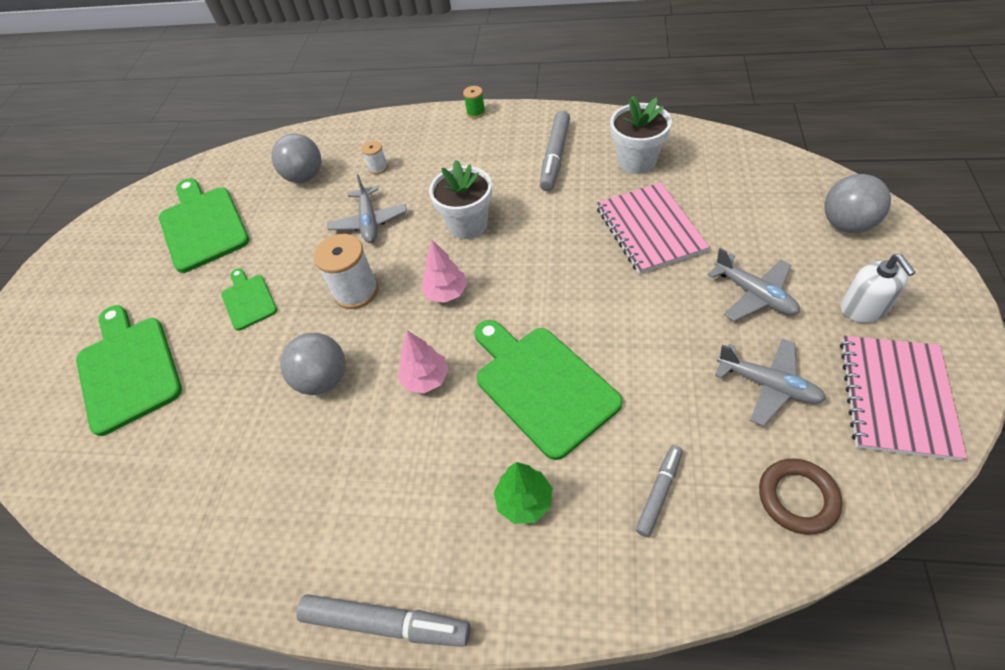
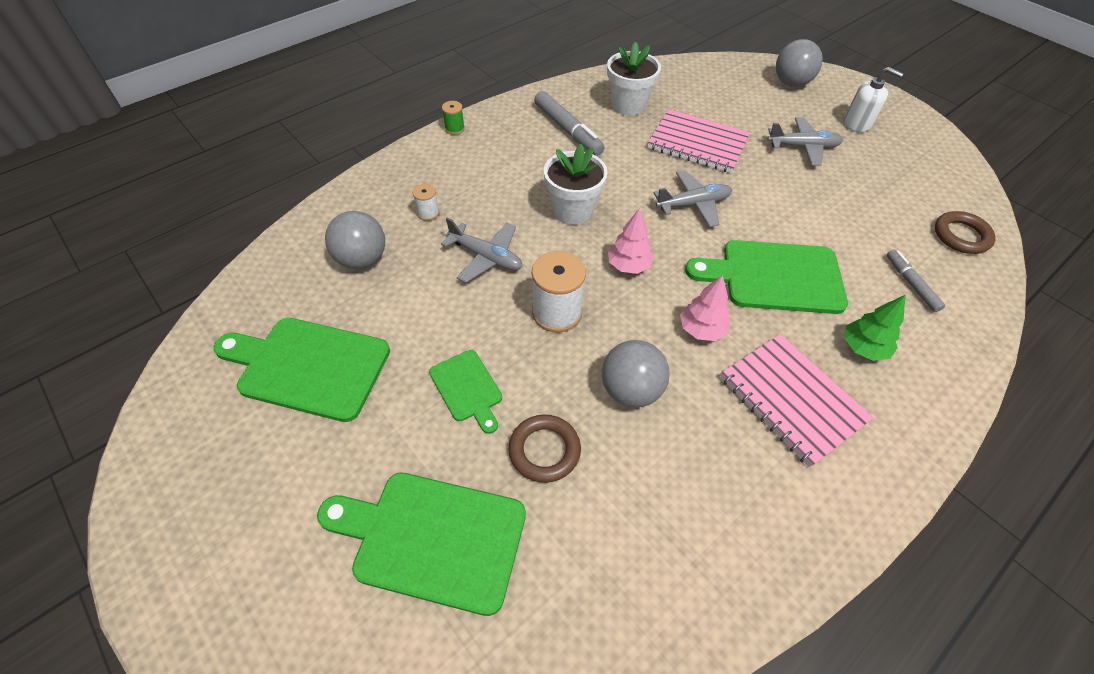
camera: 55 degrees left, 0 degrees up
(231, 372) = (544, 450): none -> brown ring
(248, 300) = (467, 388): green cutting board -> green cutting board turned 135 degrees counterclockwise
(386, 623) = (904, 488): grey marker -> none
(768, 385) = (875, 190): grey plane -> grey plane (693, 204)
(896, 397) = (927, 158): pink notebook -> pink notebook (792, 399)

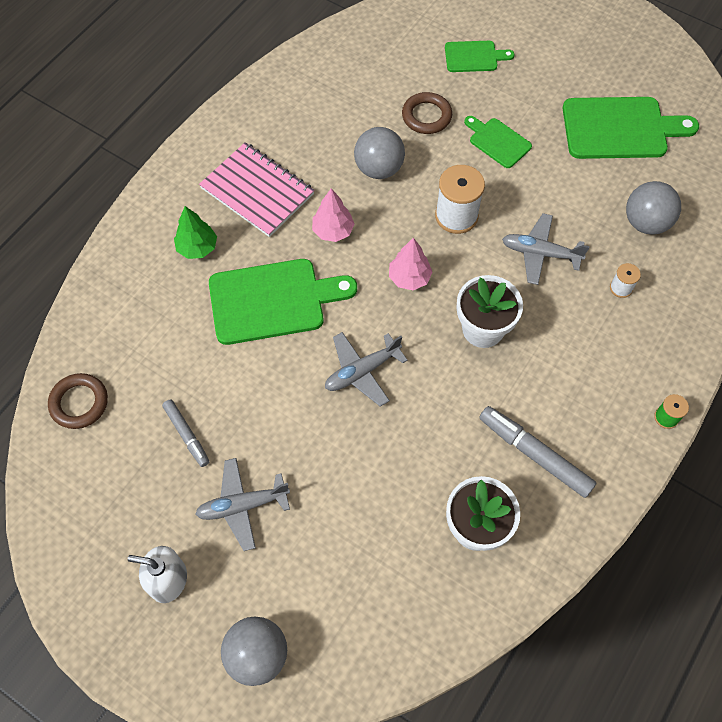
camera: 165 degrees right, 10 degrees up
(432, 538) = (474, 57): green cutting board -> green cutting board, size x0.54
(697, 143) = (373, 475): pink notebook -> none
(911, 284) = (144, 326): grey marker -> grey marker (186, 435)

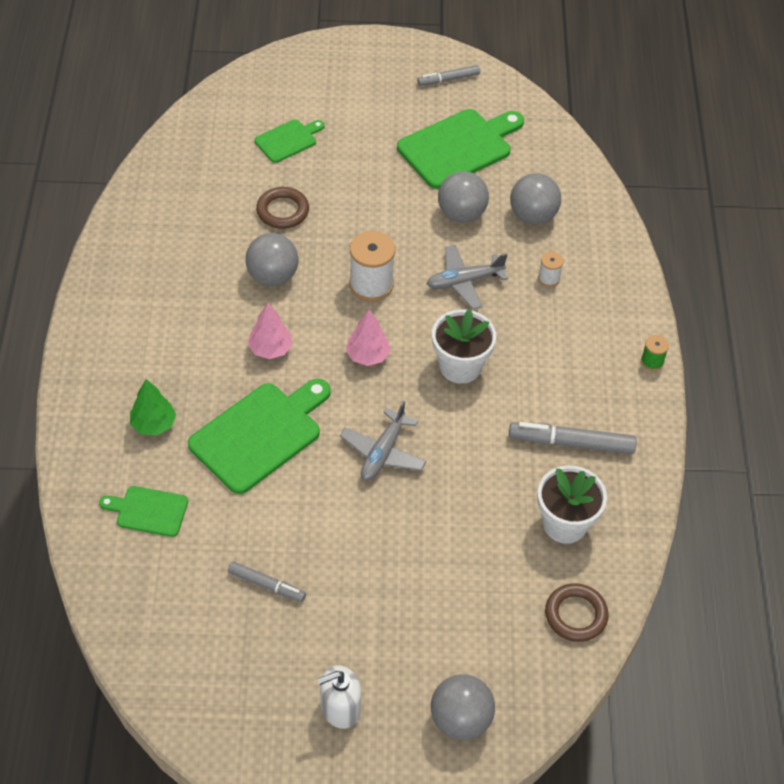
camera: 35 degrees left, 10 degrees down
(79, 403) = (144, 612): brown ring -> brown ring (576, 615)
(242, 505) = (360, 614): grey plane -> none
(257, 191) = (173, 348): pink notebook -> none
(497, 141) = (362, 205): green cutting board -> green cutting board (148, 511)
(580, 190) = (461, 214): none -> grey ball
(653, 63) = (448, 79): none -> grey marker

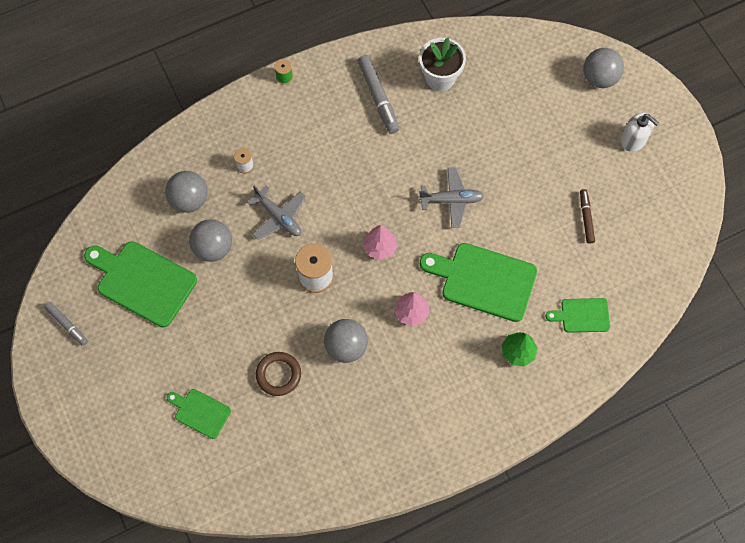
camera: 115 degrees left, 15 degrees up
(148, 511) = (582, 315): green cutting board -> green cutting board turned 105 degrees clockwise
(266, 585) = (586, 218): grey marker -> brown marker
(460, 366) = (355, 186): white flower pot -> none
(576, 615) = (497, 49): brown ring -> none

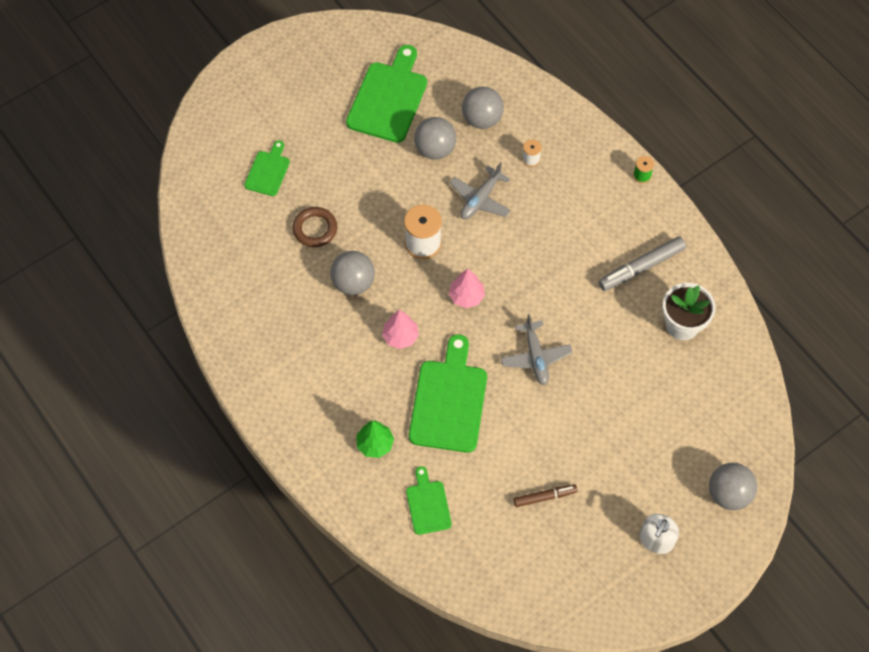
camera: 80 degrees right, 5 degrees down
(67, 325) = (335, 48): grey marker -> none

